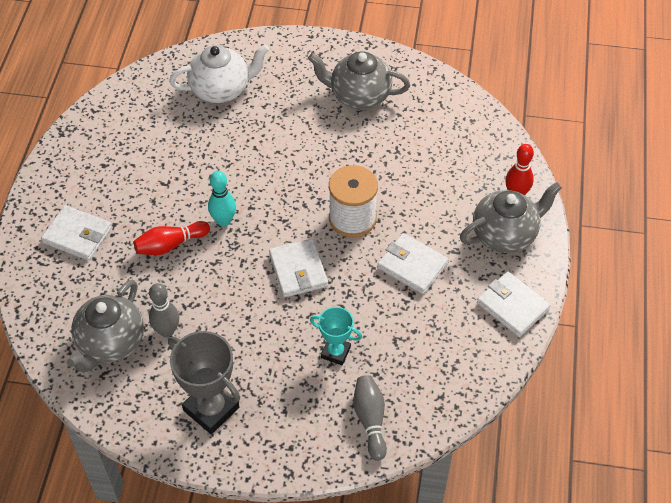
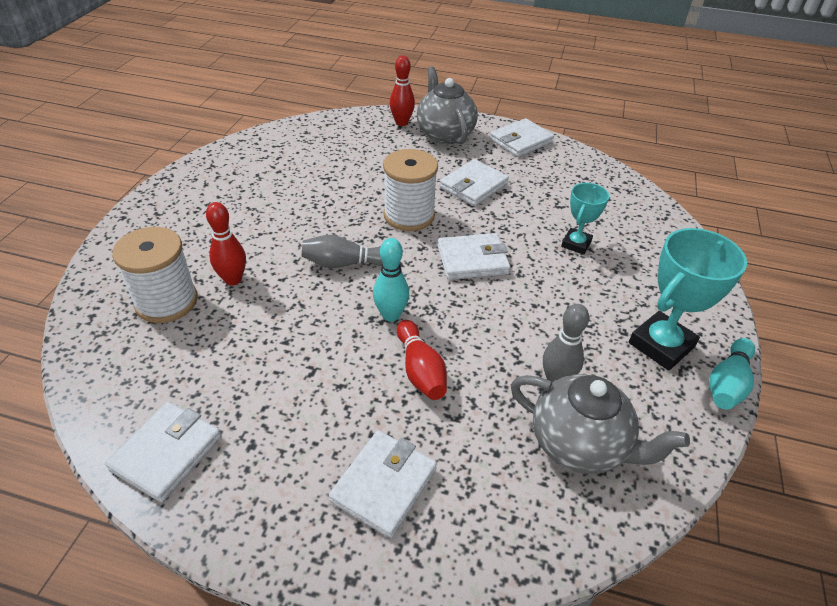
camera: 85 degrees left, 10 degrees down
(97, 127) = (167, 453): none -> white wallet
(173, 453) = (727, 383): none -> turquoise bowling pin
(211, 409) = (661, 345): grey trophy -> turquoise trophy
(221, 89) = (166, 301): white teapot -> white spool
(249, 119) = (233, 279): none -> red bowling pin
(359, 96) = (239, 193): grey teapot -> none
(370, 420) = (649, 230): grey bowling pin -> grey bowling pin (344, 263)

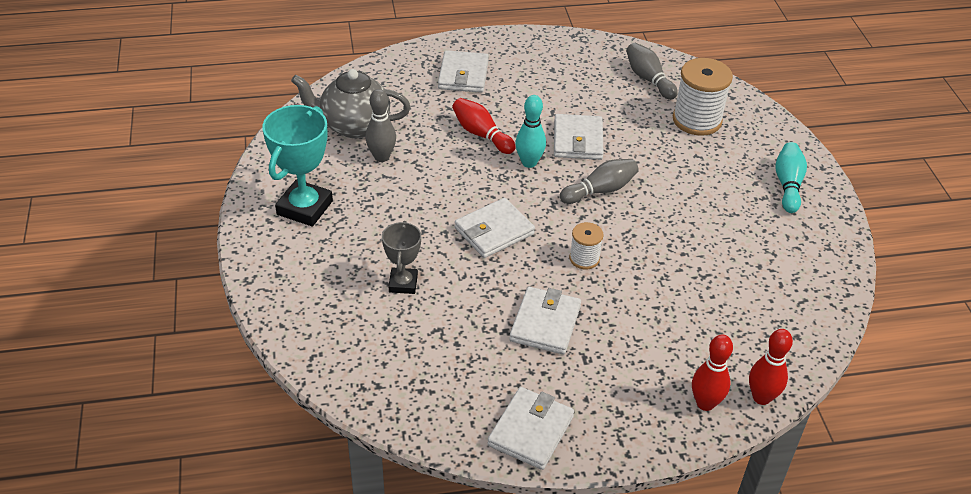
camera: 155 degrees right, 0 degrees up
(149, 377) = (648, 79): none -> grey bowling pin
(167, 453) = (594, 53): white wallet -> white wallet (577, 140)
(233, 279) = (671, 149): red bowling pin -> red bowling pin (761, 397)
(409, 215) = (584, 258): white spool -> white spool, size x0.54
(444, 134) = (636, 403): grey teapot -> none
(576, 244) = (403, 283): turquoise trophy -> grey trophy
(727, 383) = (249, 194): turquoise bowling pin -> turquoise bowling pin (788, 185)

